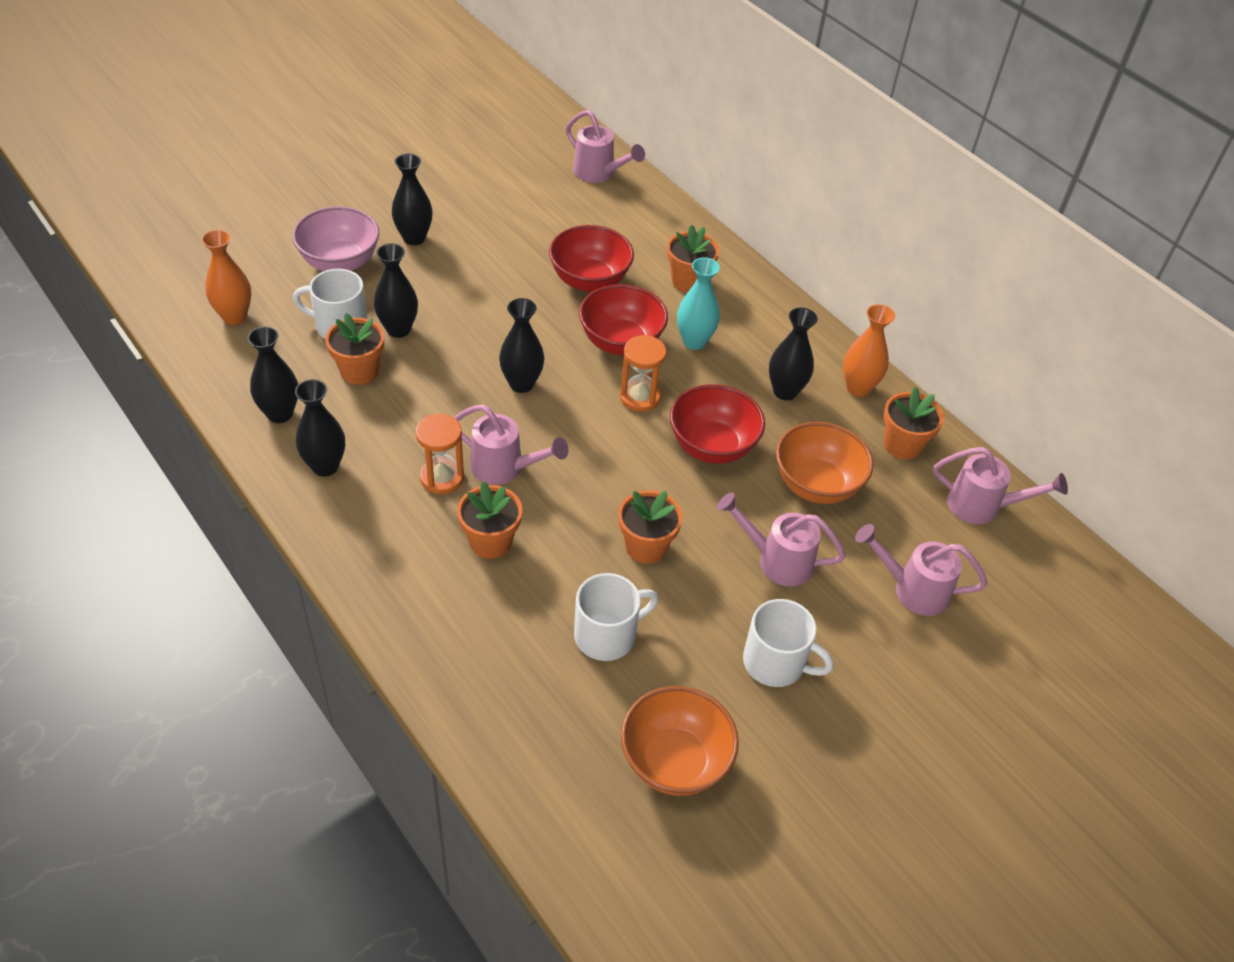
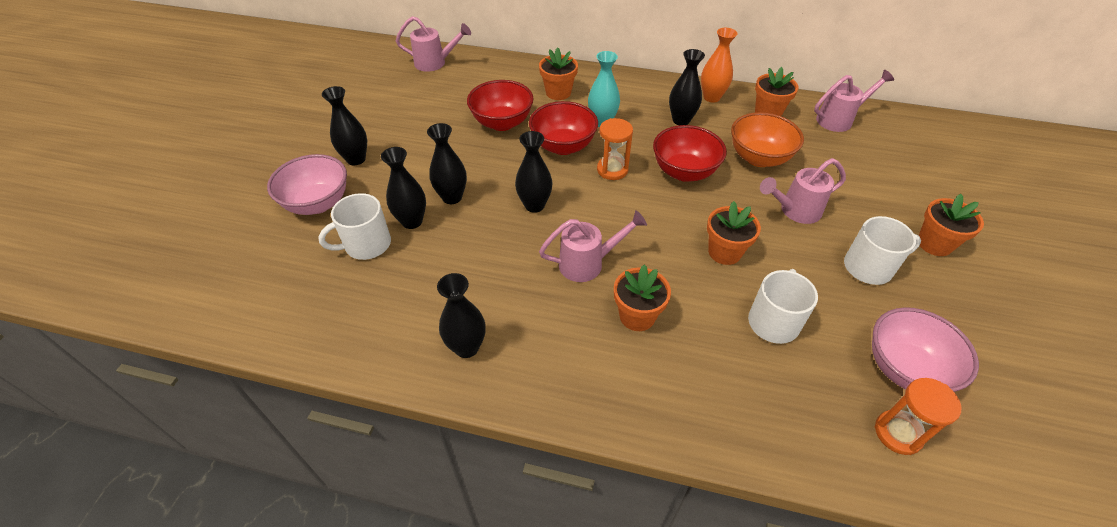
camera: 35 degrees left, 0 degrees up
(234, 316) = (272, 288): orange vase -> none
(280, 413) = (388, 333): black vase -> black vase (452, 197)
(359, 371) = (415, 265): orange flower pot -> orange flower pot (934, 244)
(442, 478) = (556, 297): orange hourglass -> orange hourglass (898, 433)
(674, 761) = (905, 369): orange bowl -> pink bowl
(913, 590) = (869, 180): pink watering can -> none

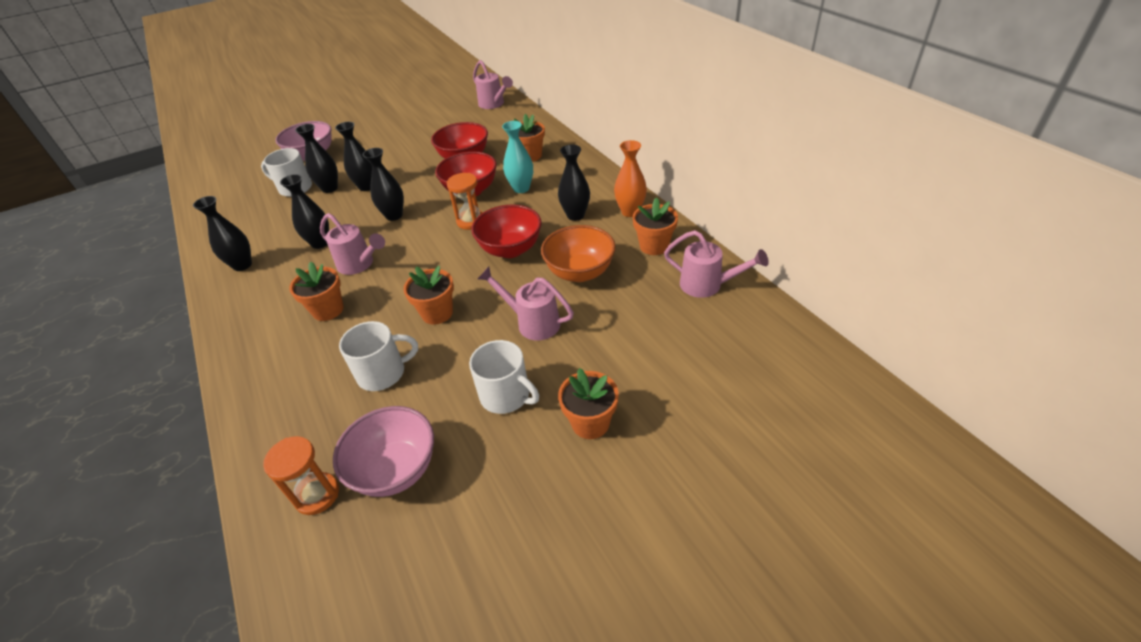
camera: 50 degrees right, 5 degrees down
(356, 159) = (364, 141): black vase -> black vase (320, 243)

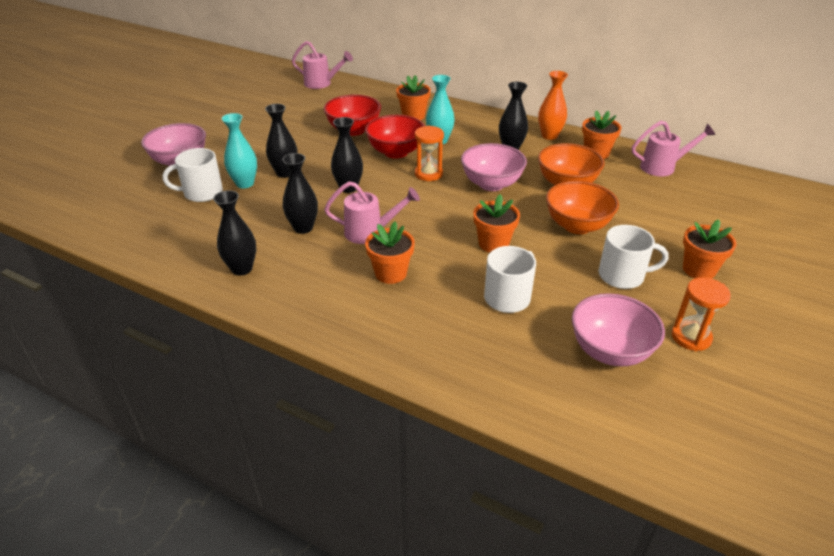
camera: 35 degrees left, 5 degrees down
(317, 495) = (574, 393): orange hourglass -> orange hourglass (691, 337)
(330, 188) = (245, 183): black vase -> turquoise vase
(510, 249) = (491, 184): red bowl -> pink bowl
(532, 322) = (577, 226): pink watering can -> orange bowl

